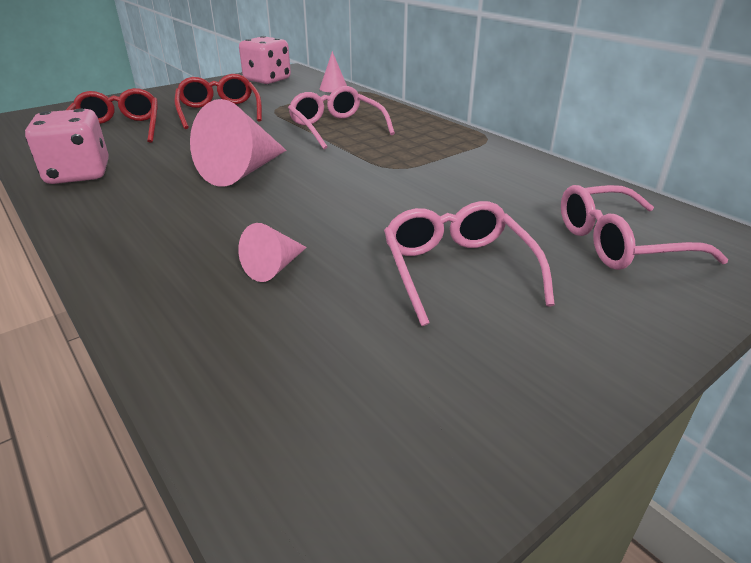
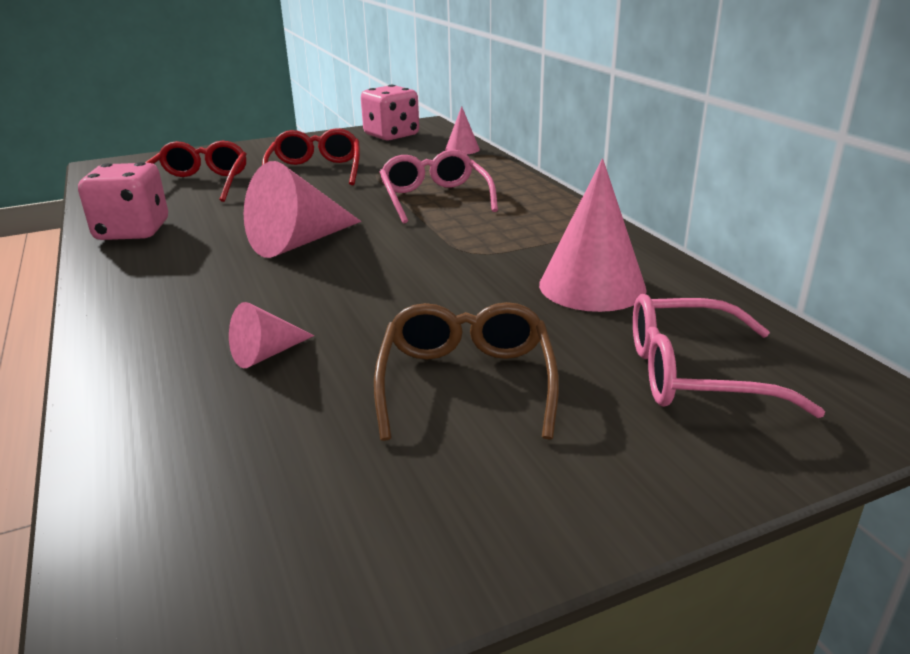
camera: 15 degrees right, 5 degrees down
(458, 271) = (466, 383): pink glasses -> brown glasses
(504, 185) = (592, 286): none -> pink cone

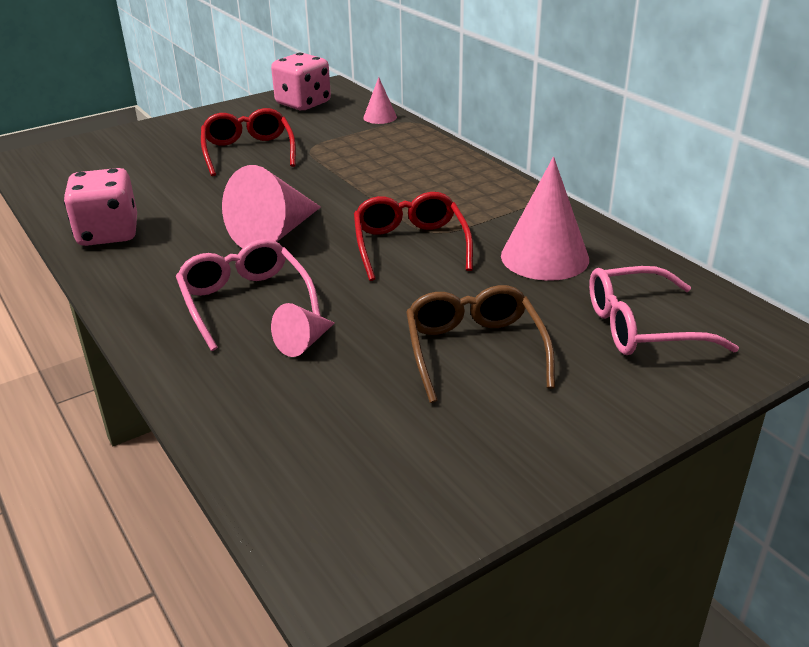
camera: 10 degrees left, 5 degrees up
(197, 185) = (139, 176): red glasses -> red glasses (410, 246)
(435, 199) = (378, 177): pink glasses -> pink glasses (245, 302)

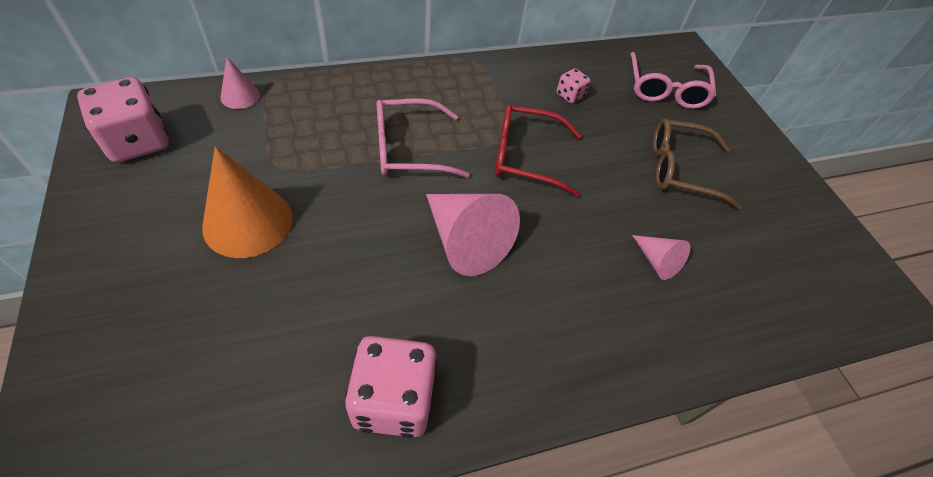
camera: 80 degrees left, 20 degrees up
(245, 302) = (586, 288): pink glasses -> pink glasses (409, 149)
(248, 152) = (248, 222): red glasses -> orange cone
(544, 257) = (570, 95): pink cone -> pink dice

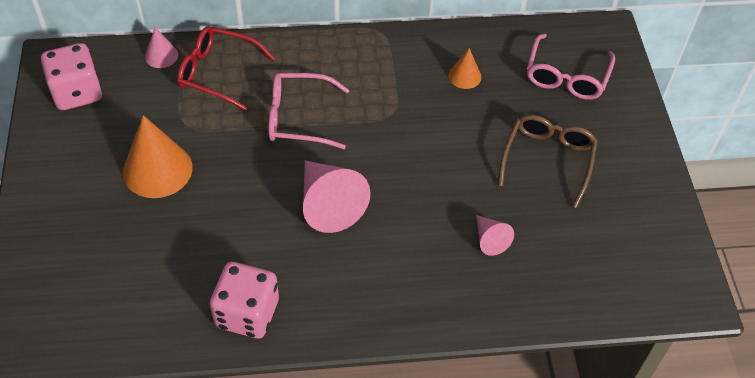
camera: 15 degrees right, 0 degrees up
(526, 157) = (403, 135): red glasses -> red glasses (218, 73)
(570, 95) = (464, 76): pink dice -> orange cone
(681, 170) = (547, 160): brown glasses -> brown glasses turned 90 degrees clockwise

